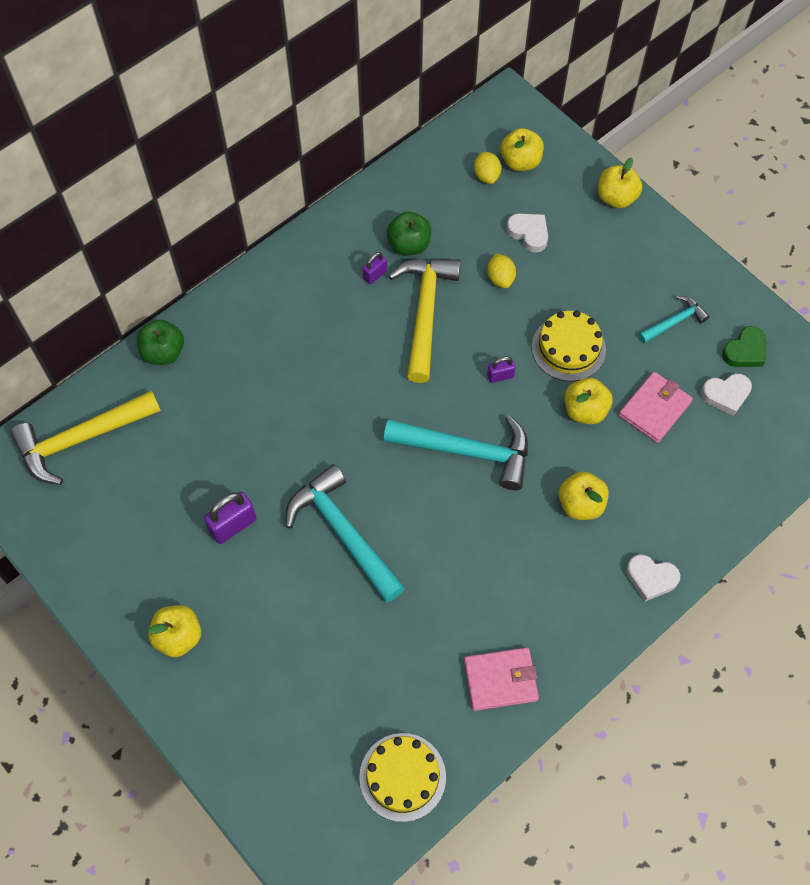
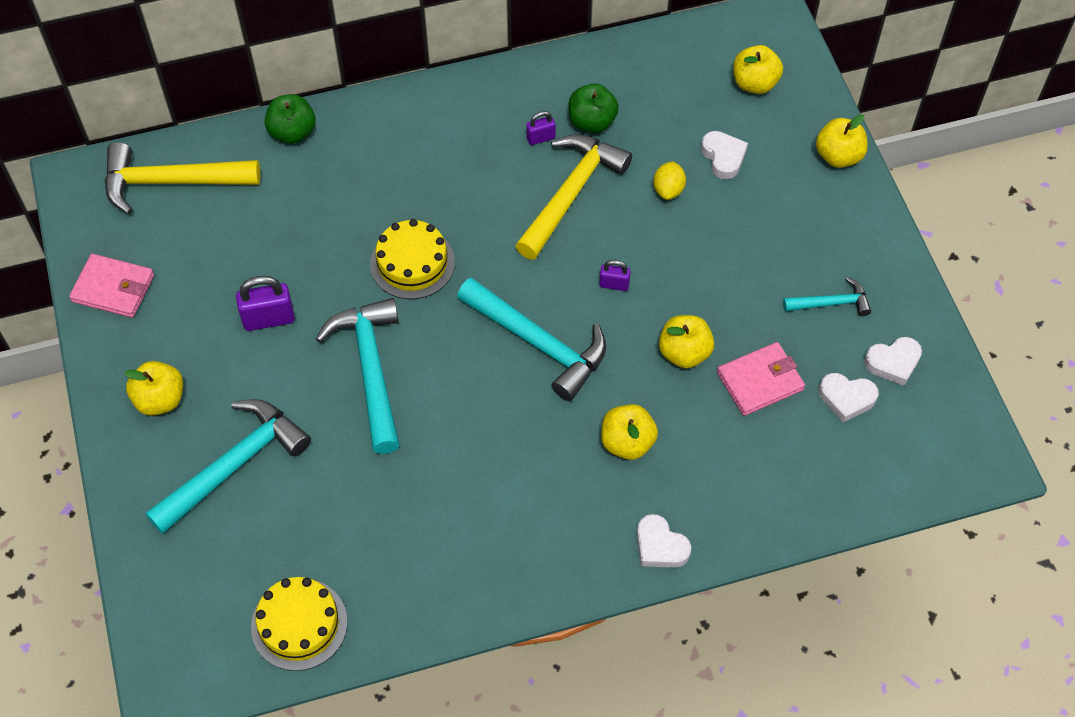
camera: 25 degrees right, 5 degrees down
(273, 665) = (234, 465): none -> turquoise hammer
(486, 175) = (710, 84): yellow lemon -> none
(500, 680) = (448, 576): pink wallet -> pink wallet (113, 288)
(568, 348) = (701, 285): yellow cake -> yellow cake (412, 263)
(745, 351) = (893, 363): green heart -> white heart

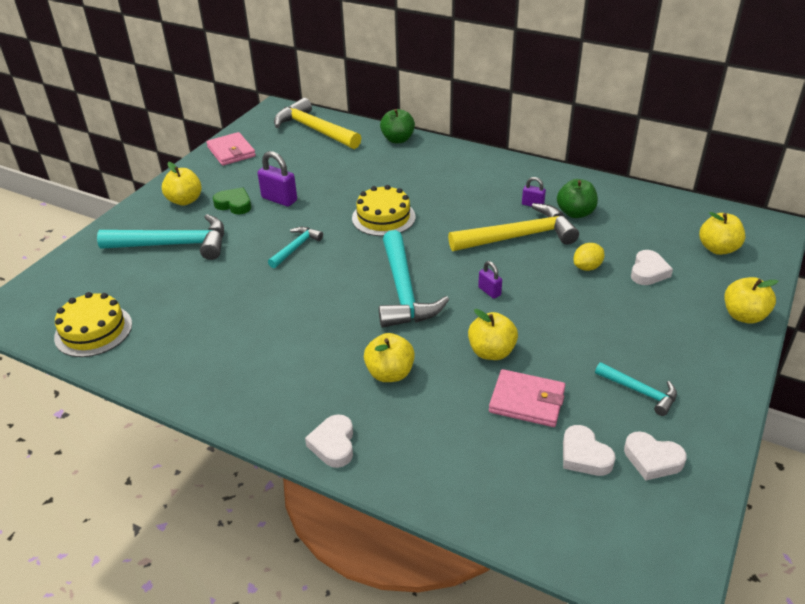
camera: 45 degrees right, 20 degrees down
(226, 363) = (234, 204): none -> green heart
(370, 370) = (296, 247): turquoise hammer -> turquoise hammer, size x0.52

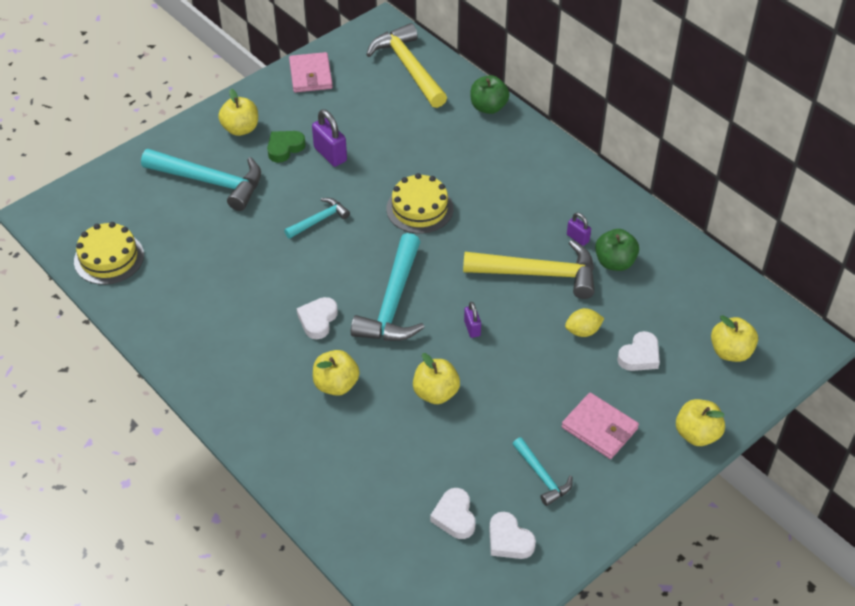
camera: 20 degrees right, 10 degrees up
(234, 204) = (284, 148): green heart -> green heart turned 90 degrees counterclockwise
(333, 444) = (257, 435): white heart -> white heart (318, 320)
(527, 401) = (437, 451): pink wallet -> pink wallet (599, 428)

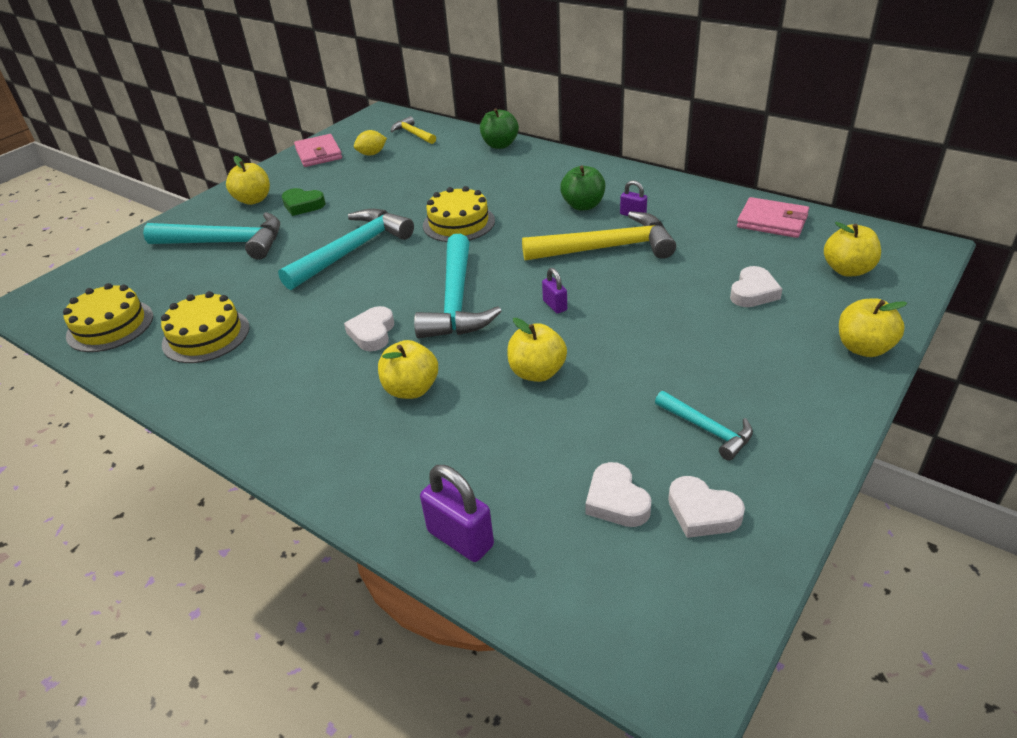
camera: 10 degrees left, 10 degrees down
(185, 289) = (206, 335): none -> yellow cake
(284, 148) = (303, 205): green heart -> green heart turned 105 degrees counterclockwise
(319, 220) = (352, 250): turquoise hammer -> turquoise hammer, size x1.91
(330, 154) = (352, 201): purple padlock -> purple padlock (460, 538)
(408, 67) = (413, 134): yellow hammer -> yellow hammer, size x0.52
(583, 331) = (679, 284): yellow lemon -> yellow lemon (372, 154)
(599, 428) = (748, 366): pink wallet -> pink wallet (772, 221)
(614, 262) = (681, 225): green apple -> green apple (583, 206)

